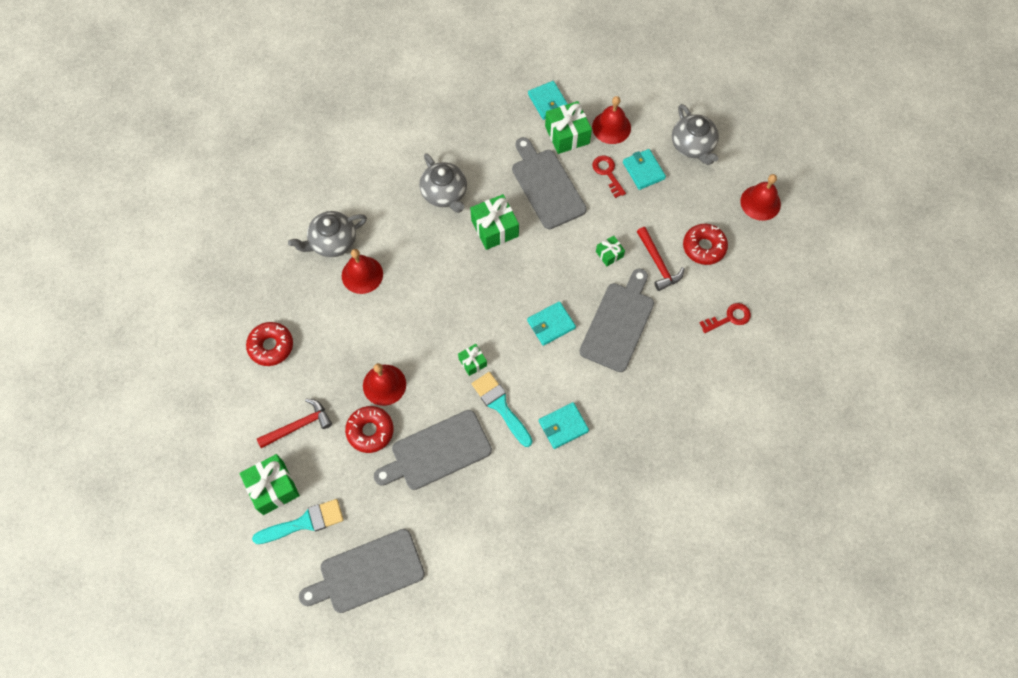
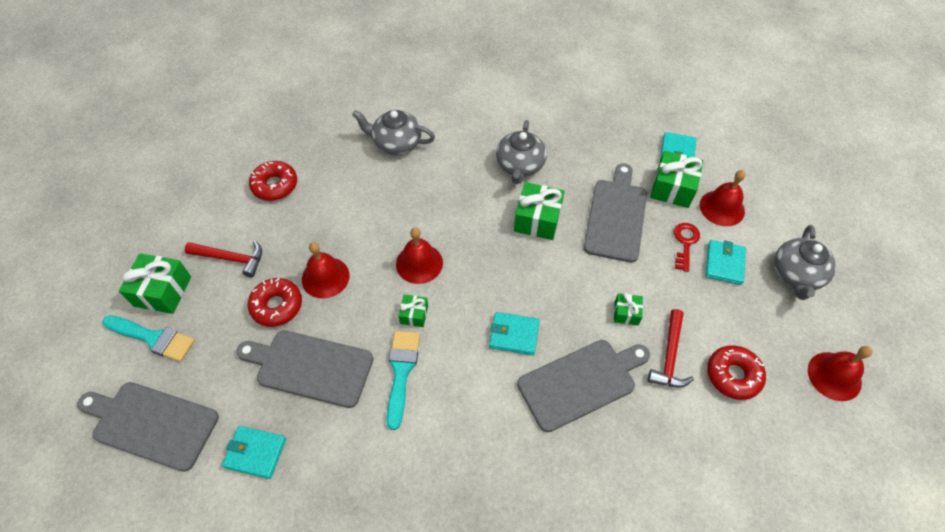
camera: 40 degrees right, 10 degrees down
(362, 275) = (394, 181): red bell -> red bell (419, 263)
(563, 426) = (440, 437): turquoise wallet -> turquoise wallet (255, 453)
(729, 318) = (706, 466): red key -> none

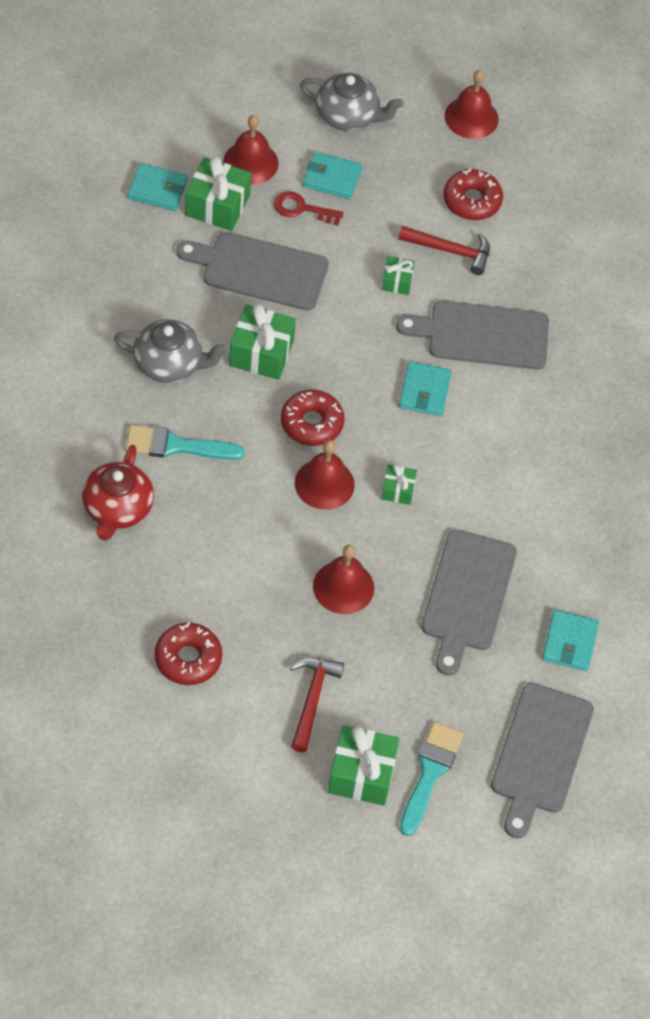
camera: 95 degrees left, 0 degrees up
(277, 306) = (384, 638): red donut -> red donut (311, 423)
(396, 143) = (117, 509): grey teapot -> red teapot
(401, 372) = (471, 503): turquoise brush -> turquoise brush (176, 446)
(580, 382) = (482, 335): grey cutting board -> grey cutting board turned 60 degrees counterclockwise

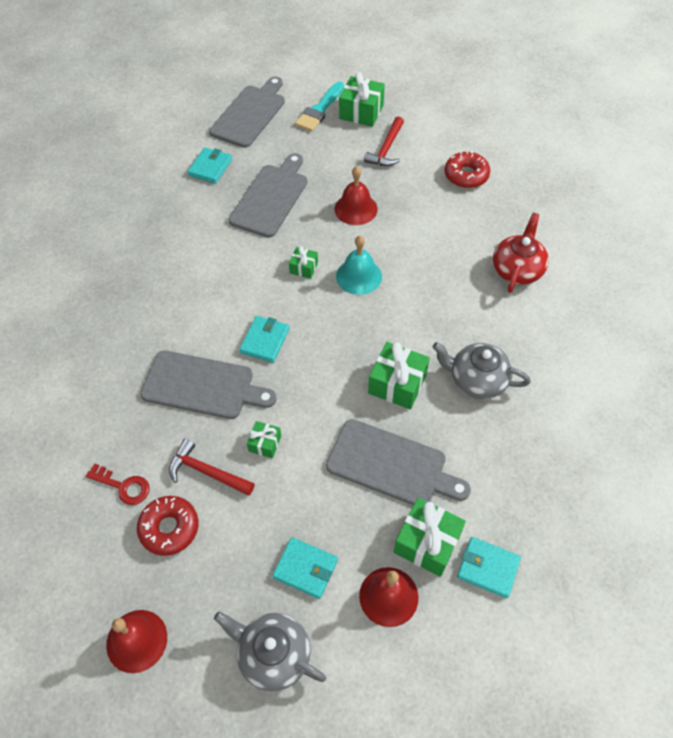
camera: 165 degrees left, 0 degrees up
(176, 446) = (472, 312): turquoise brush -> none
(302, 209) = (342, 532): red key -> red key (123, 486)
(311, 423) = (362, 321): red donut -> none
(324, 483) = (359, 276): red bell -> turquoise bell

